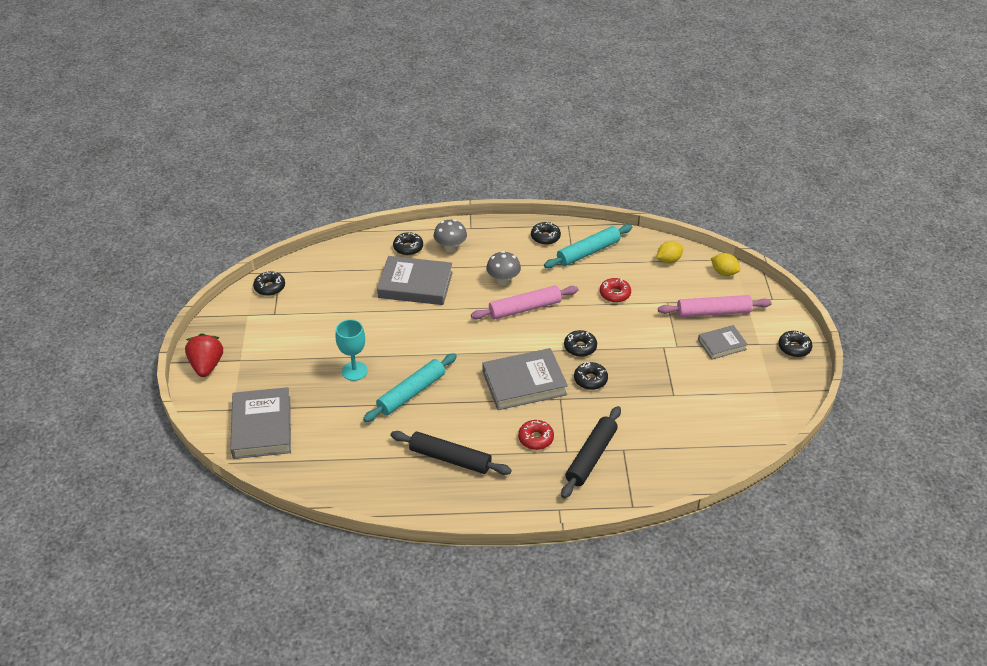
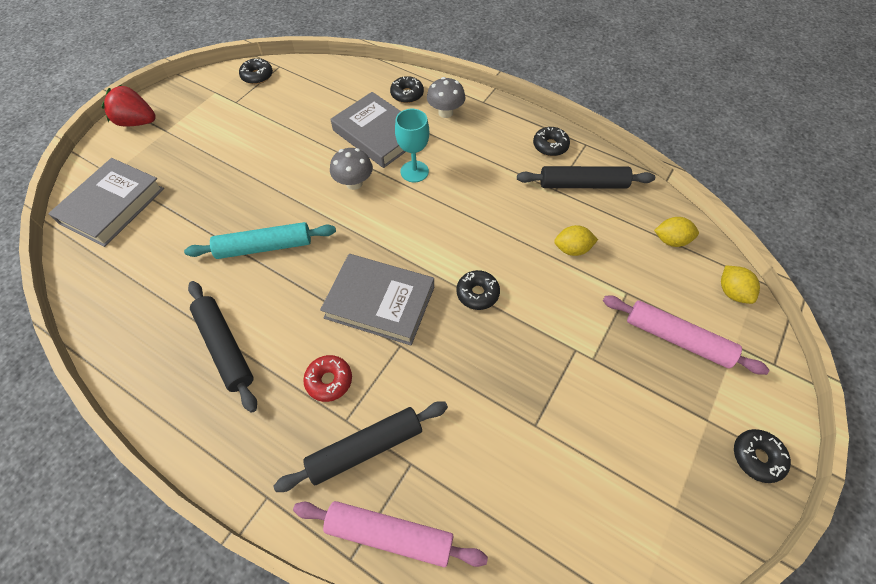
camera: 35 degrees right, 15 degrees up
(207, 366) = (137, 122): red strawberry -> red strawberry turned 105 degrees counterclockwise
(354, 371) = (240, 193): turquoise goblet -> turquoise goblet (414, 171)
(503, 280) = (465, 172): grey mushroom -> grey mushroom (354, 183)
(524, 308) = (459, 214): pink rolling pin -> pink rolling pin (389, 534)
(588, 252) = (583, 184): turquoise rolling pin -> black rolling pin
(590, 380) = (454, 342): black donut -> none
(615, 294) = (572, 249): red donut -> yellow lemon
(722, 344) = (654, 391): grey book -> none

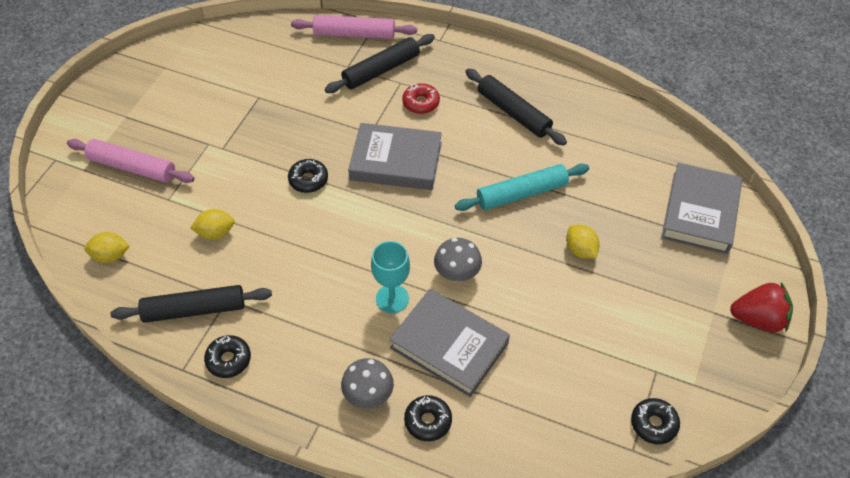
camera: 170 degrees right, 5 degrees down
(732, 292) = (67, 212): yellow lemon -> yellow lemon (580, 250)
(756, 457) = (97, 100): black donut -> none

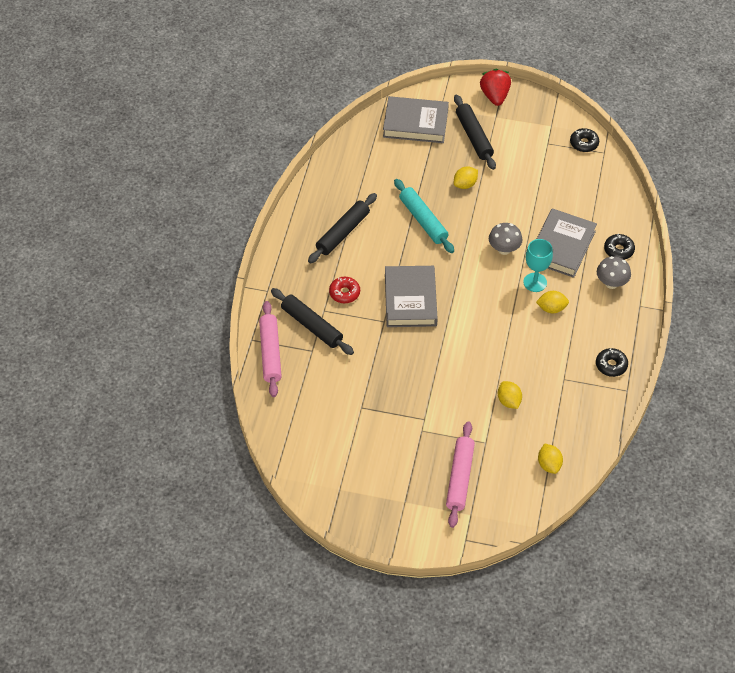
camera: 100 degrees left, 0 degrees up
(194, 310) = (579, 396): black rolling pin -> black rolling pin (474, 137)
(308, 180) = (442, 352): black donut -> none
(343, 309) = (551, 308): none -> yellow lemon

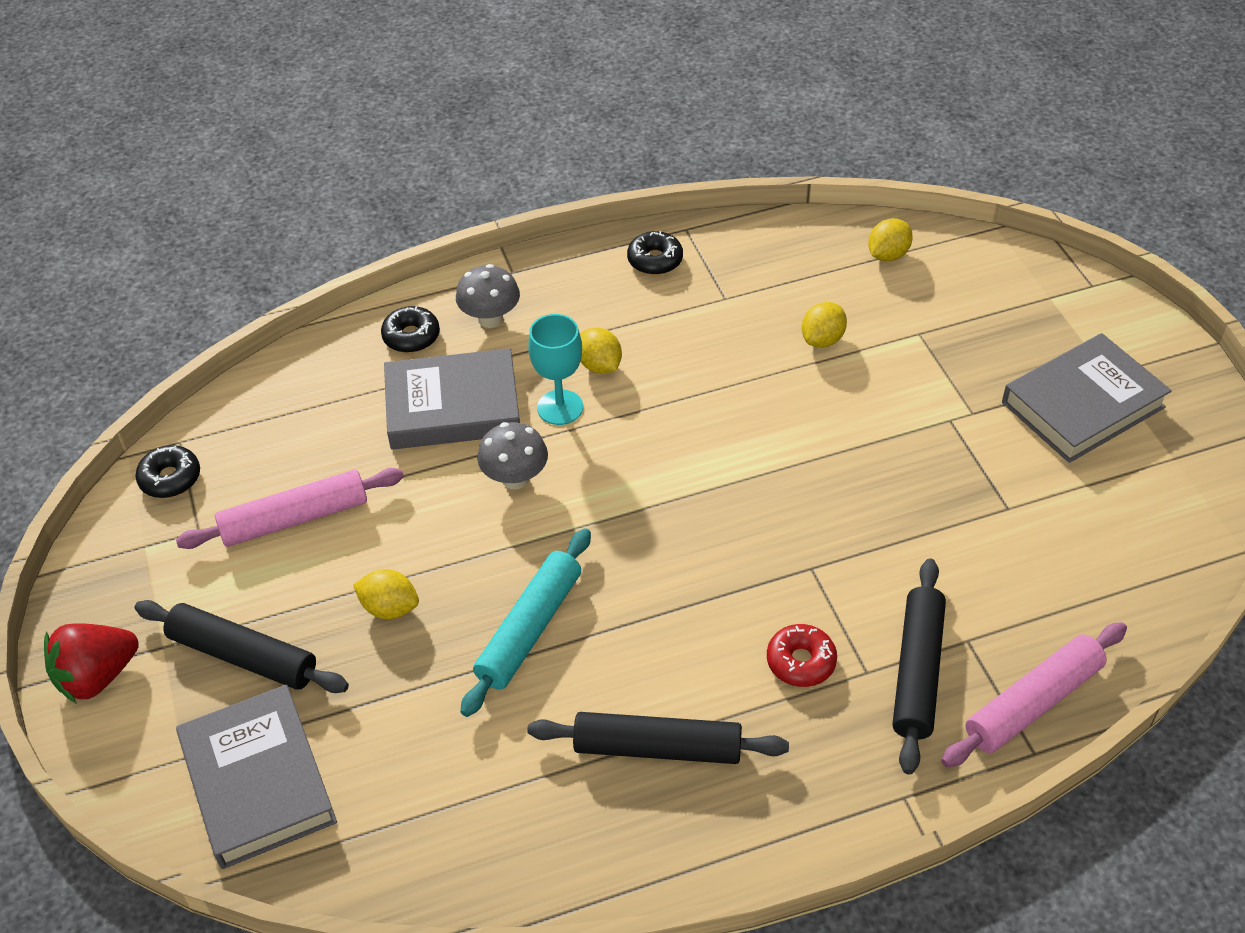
camera: 120 degrees left, 5 degrees down
(410, 300) = (733, 554): grey book -> grey book (1083, 405)
(460, 478) = (1006, 334): pink rolling pin -> pink rolling pin (294, 519)
(474, 137) = (243, 656): black rolling pin -> black rolling pin turned 75 degrees clockwise

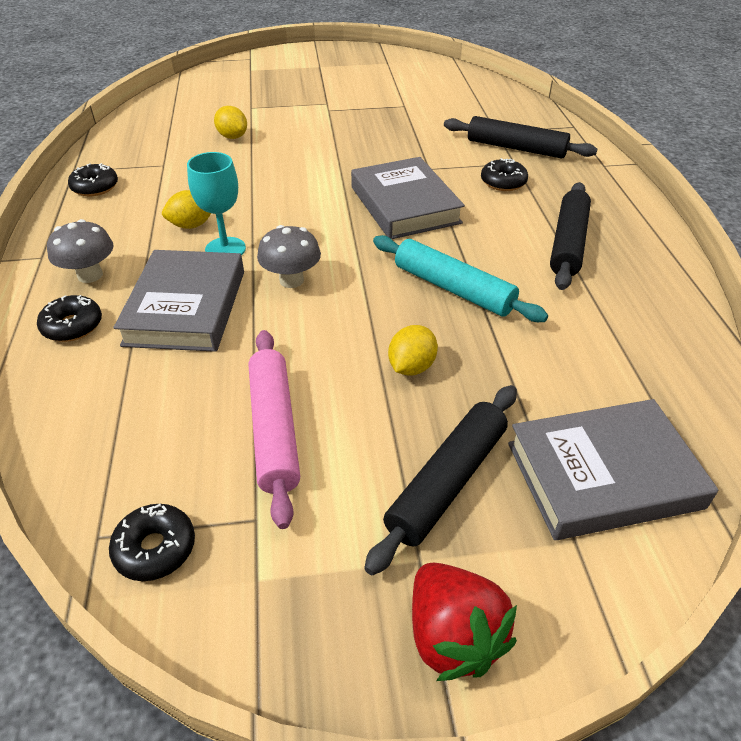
camera: 80 degrees left, 5 degrees down
(801, 661) = (503, 182): red donut -> black donut
(888, 255) = (173, 106): yellow lemon -> none
(1033, 703) = (541, 121): pink rolling pin -> none
(1083, 405) = (338, 75): grey book -> grey book (405, 205)

